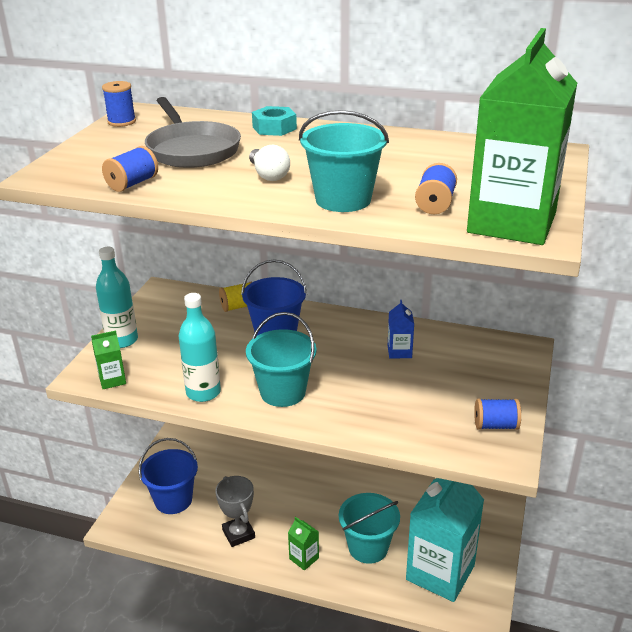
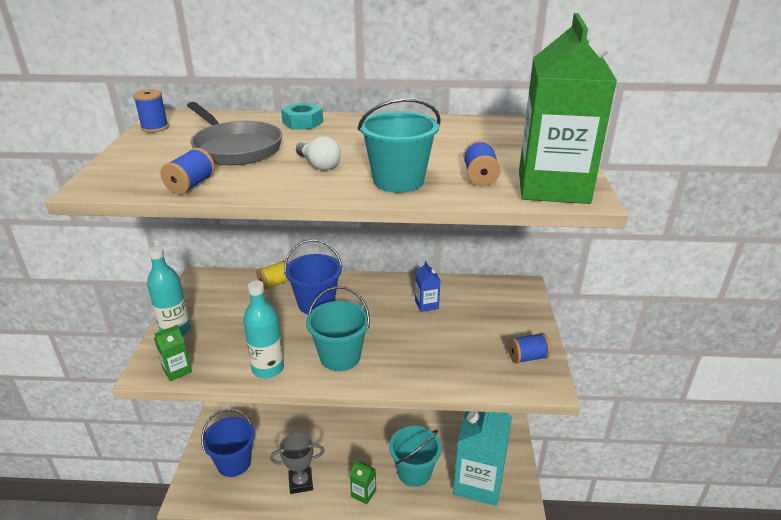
camera: 15 degrees left, 0 degrees up
(238, 534) = (301, 482): grey trophy -> grey trophy turned 60 degrees counterclockwise

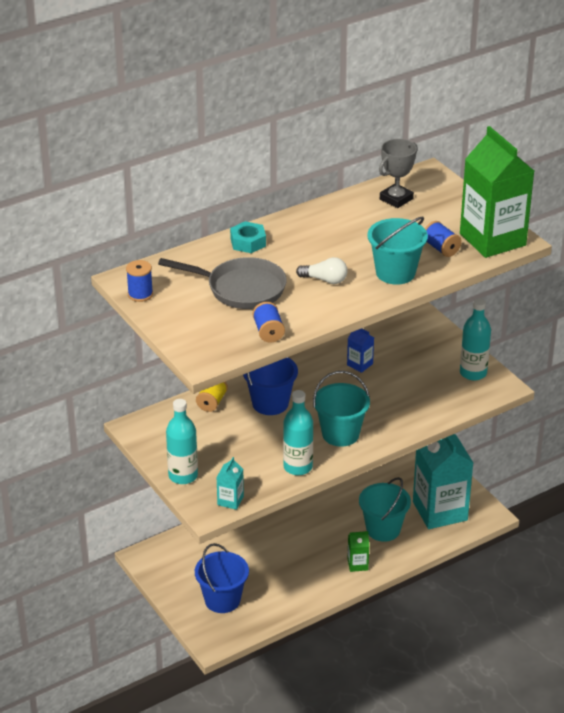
camera: 35 degrees left, 5 degrees up
(177, 370) = (230, 501): green carton -> turquoise carton
(301, 482) = (298, 583): grey trophy -> grey trophy (396, 199)
(527, 357) = (473, 373): blue spool -> turquoise bottle

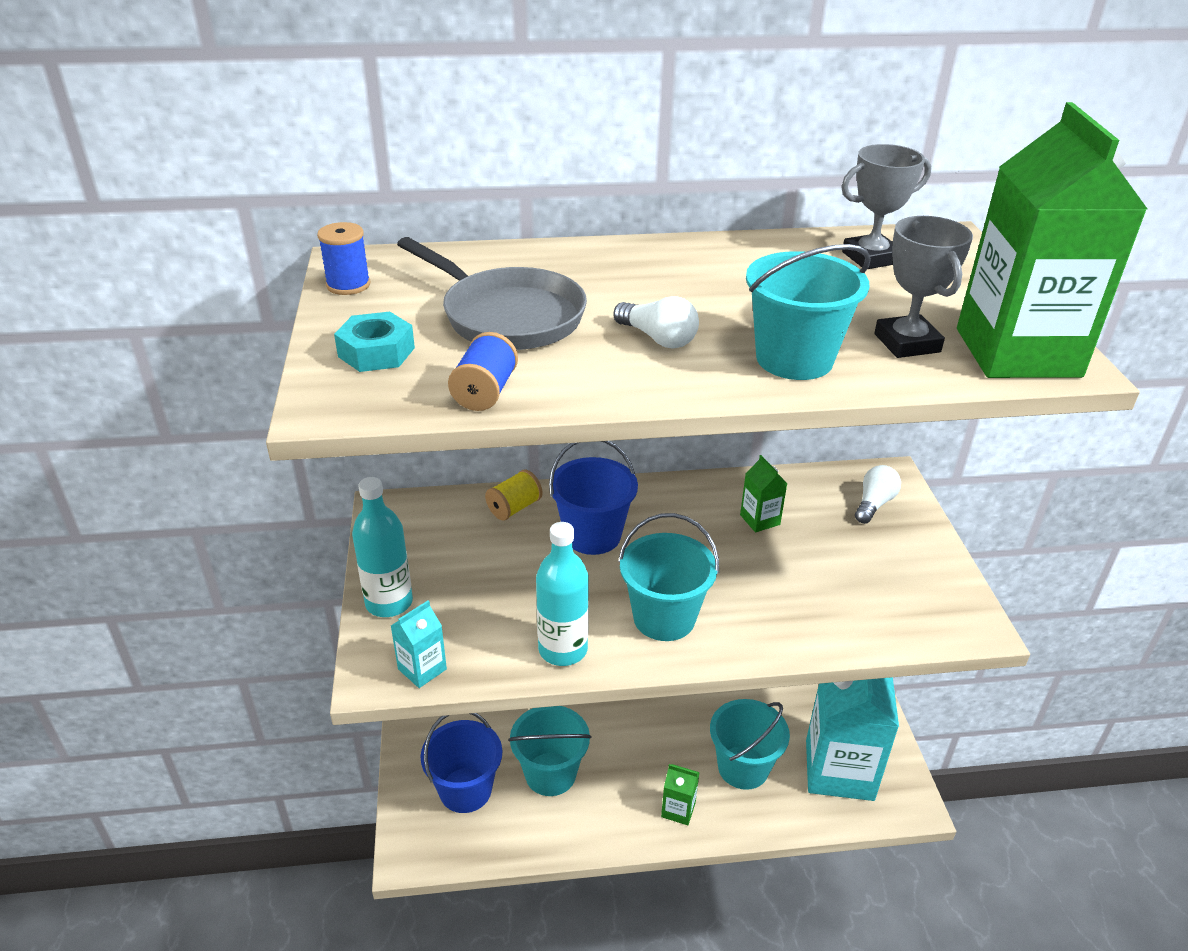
camera: 25 degrees right, 0 degrees up
(248, 242) = (581, 259): turquoise nut -> turquoise nut (376, 352)
(269, 573) = (550, 774): none -> turquoise bucket
(360, 364) = (760, 520): blue carton -> green carton
(418, 335) = (874, 504): none -> white light bulb
(441, 248) = (907, 343): blue spool -> grey trophy
(473, 373) = (934, 588): turquoise bottle -> none

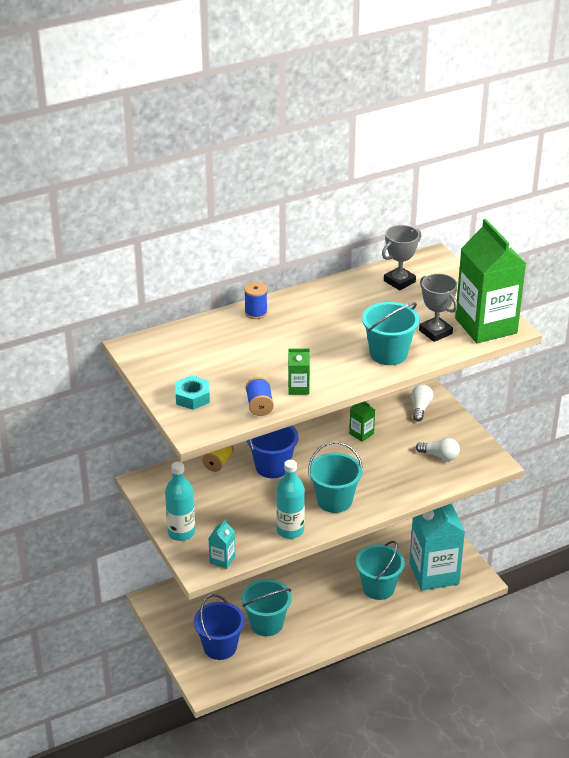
camera: 20 degrees left, 0 degrees up
(348, 285) = (145, 362): blue spool -> blue spool (256, 313)
(507, 316) = (240, 362): grey pan -> none
(658, 338) = (320, 357): white light bulb -> white light bulb (440, 456)
(678, 809) = (350, 620): green carton -> green carton (298, 388)

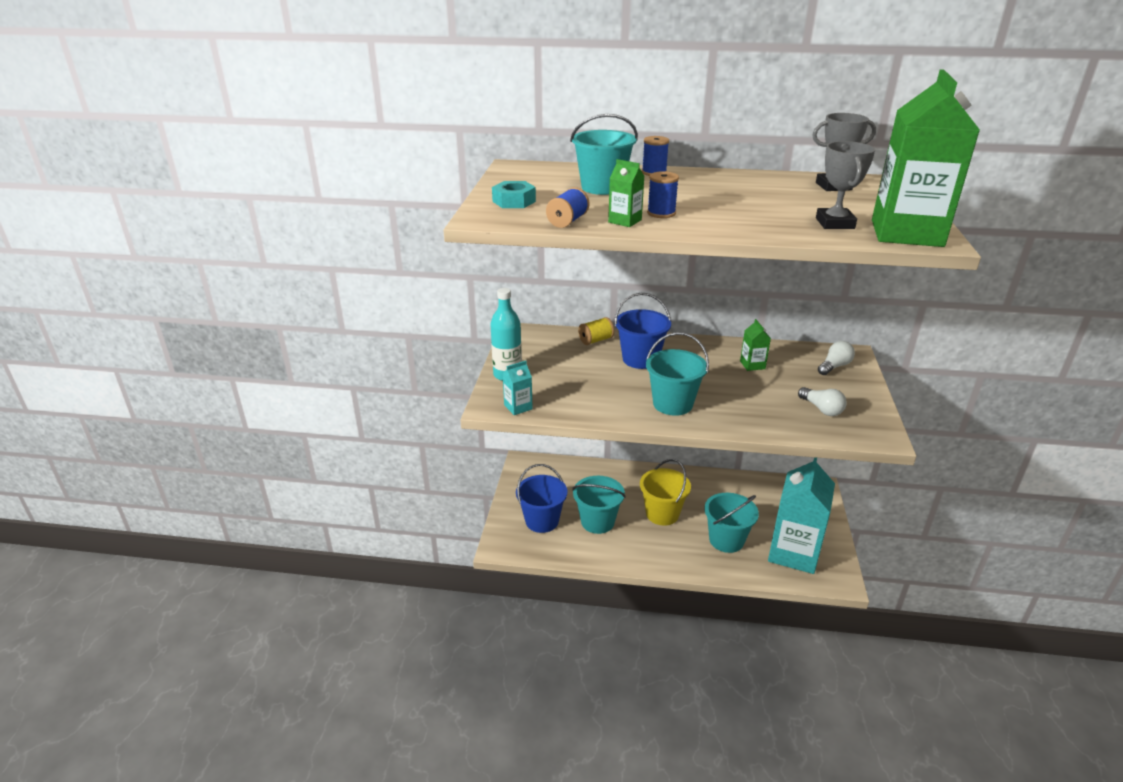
camera: 35 degrees right, 5 degrees down
(290, 530) = (604, 410): turquoise bottle -> none
(312, 590) = (662, 514): none -> yellow bucket
(314, 367) = (661, 213): none -> blue spool
(388, 354) = (758, 224): turquoise bucket -> turquoise bucket (602, 187)

